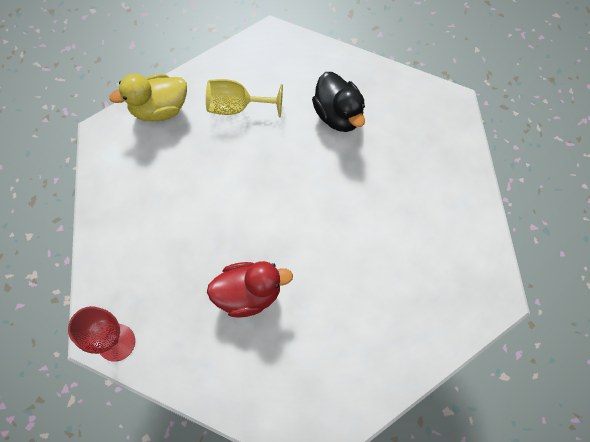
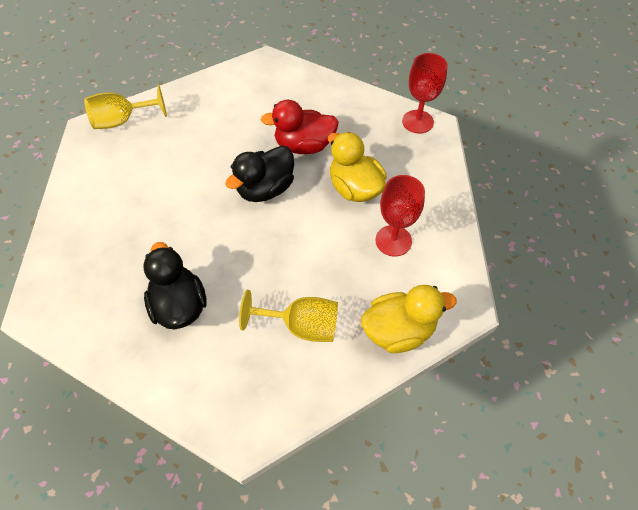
camera: 175 degrees left, 10 degrees down
(157, 186) = (393, 240): none -> red goblet
(193, 241) = (354, 188): none -> yellow duck
(284, 233) = (265, 189): none -> black duck
(464, 314) = (122, 120): none -> yellow goblet

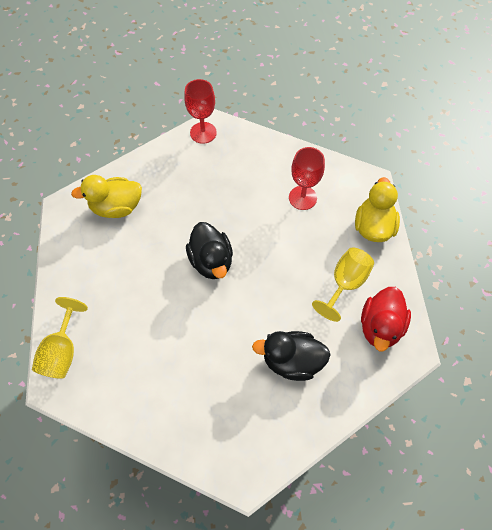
camera: 65 degrees left, 5 degrees up
(304, 146) = (182, 217): red duck -> red duck (380, 327)
(354, 188) = (244, 201): yellow duck -> yellow duck (116, 207)

